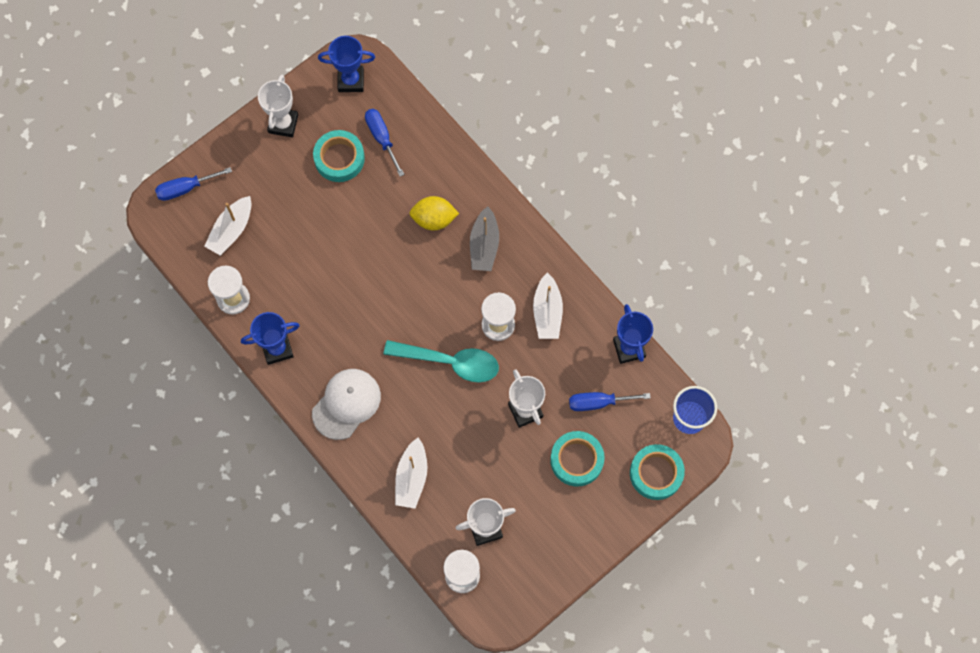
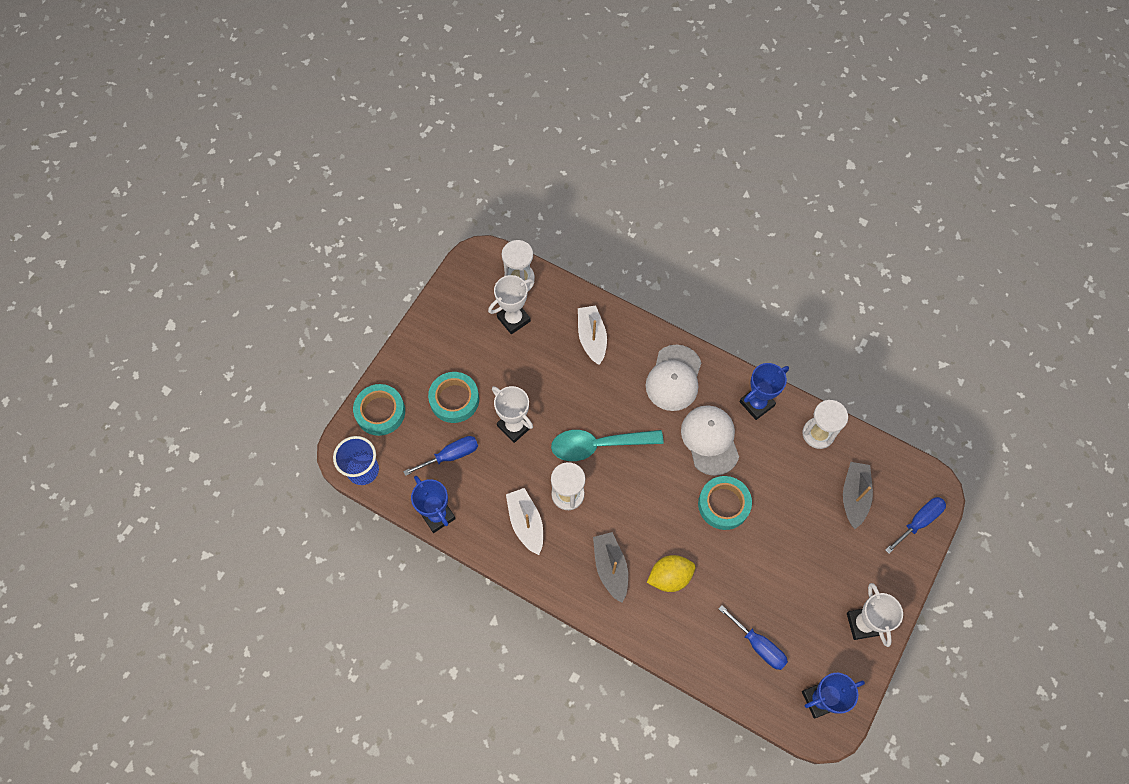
camera: 160 degrees right, 5 degrees down
(231, 230) = (854, 496): white boat -> grey boat
(339, 158) = (789, 607): turquoise tape -> turquoise tape (723, 504)
(339, 329) = (710, 440): none -> white cap

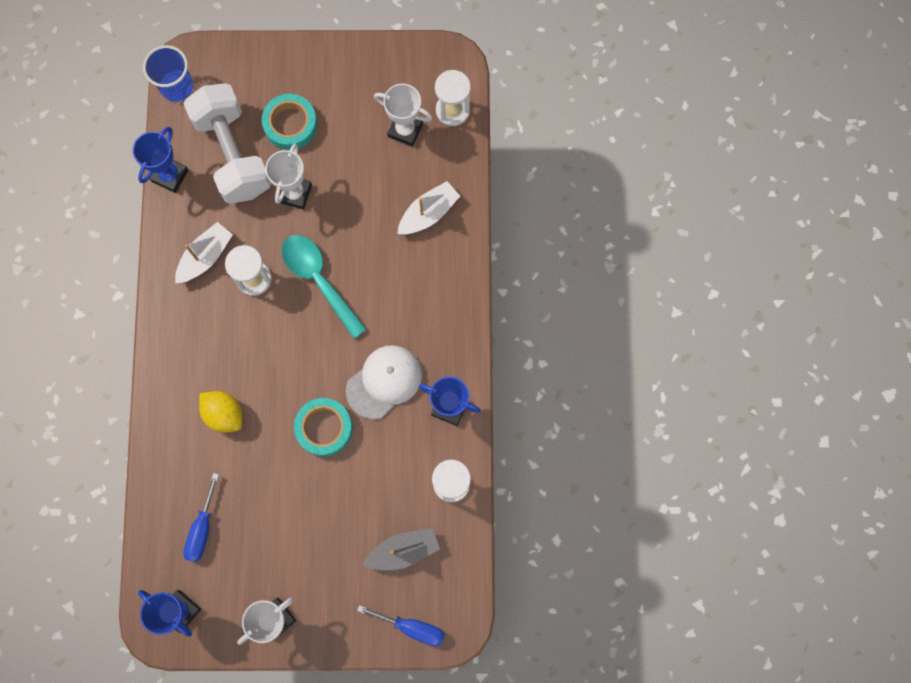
camera: 60 degrees right, 10 degrees up
(380, 412) = (241, 67): turquoise tape -> none
(451, 455) = (233, 154): blue screwdriver -> white dumbbell
(610, 568) = (204, 355): grey boat -> none
(674, 378) = (430, 313): white cap -> none

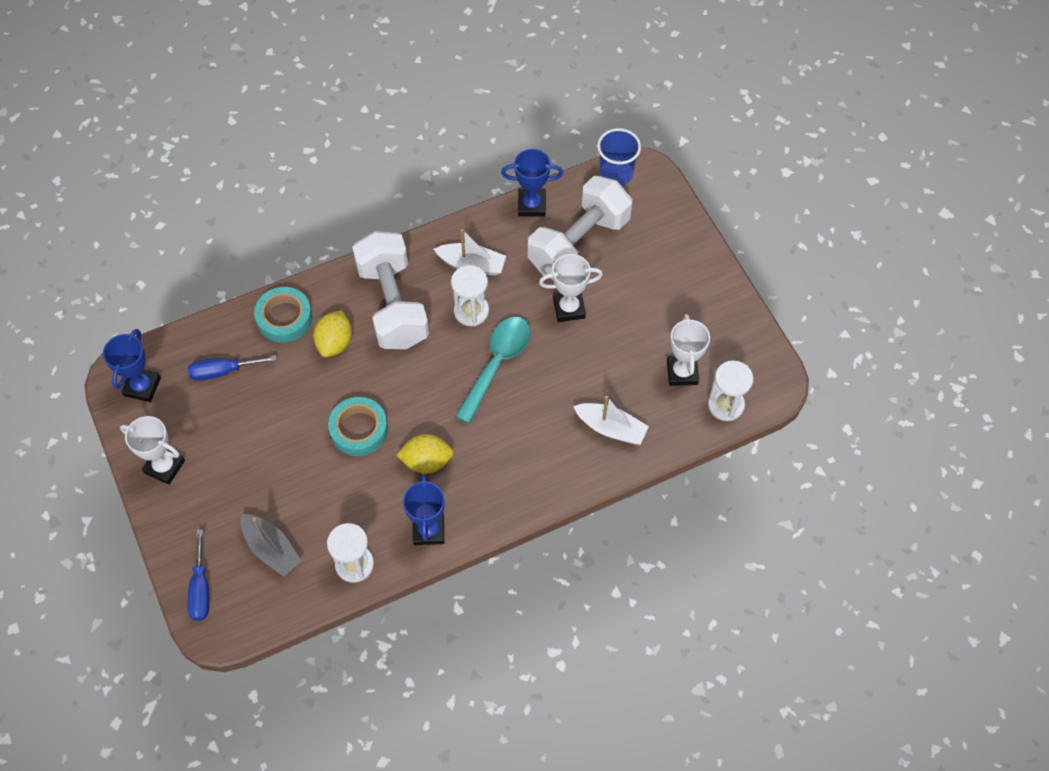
camera: 65 degrees right, 15 degrees down
(211, 345) = (392, 305): none -> white dumbbell
(290, 124) = (632, 276): turquoise tape -> turquoise tape (284, 318)
(384, 382) = (427, 461): white cap -> yellow lemon

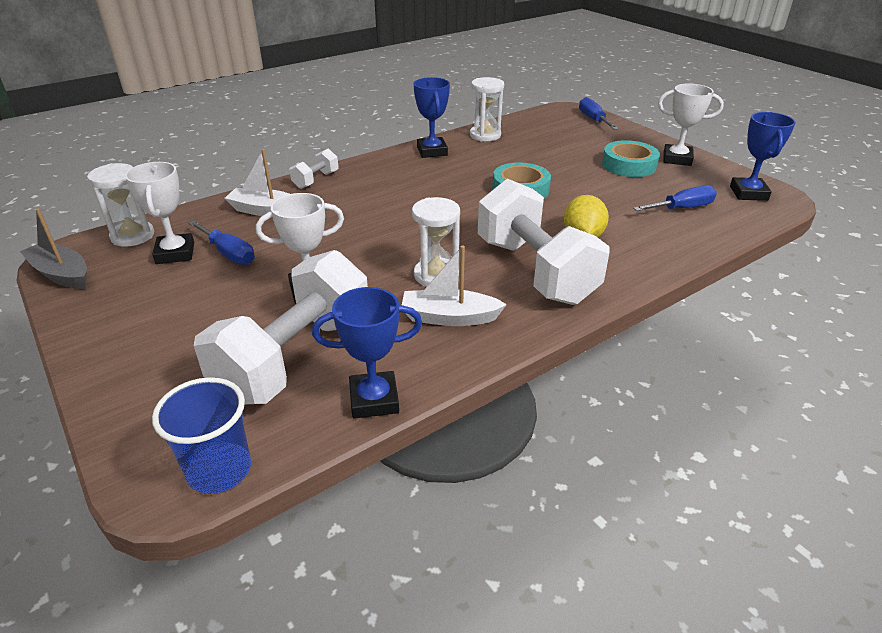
camera: 170 degrees right, 25 degrees down
(271, 549) = (554, 135): grey boat -> grey boat (62, 274)
(284, 318) = (653, 248): turquoise tape -> turquoise tape (629, 165)
(427, 461) = (447, 179): yellow lemon -> none
(497, 364) = (394, 239): turquoise spoon -> none
(563, 482) = (316, 180): none -> white dumbbell
(637, 365) = (229, 254): none -> blue screwdriver

